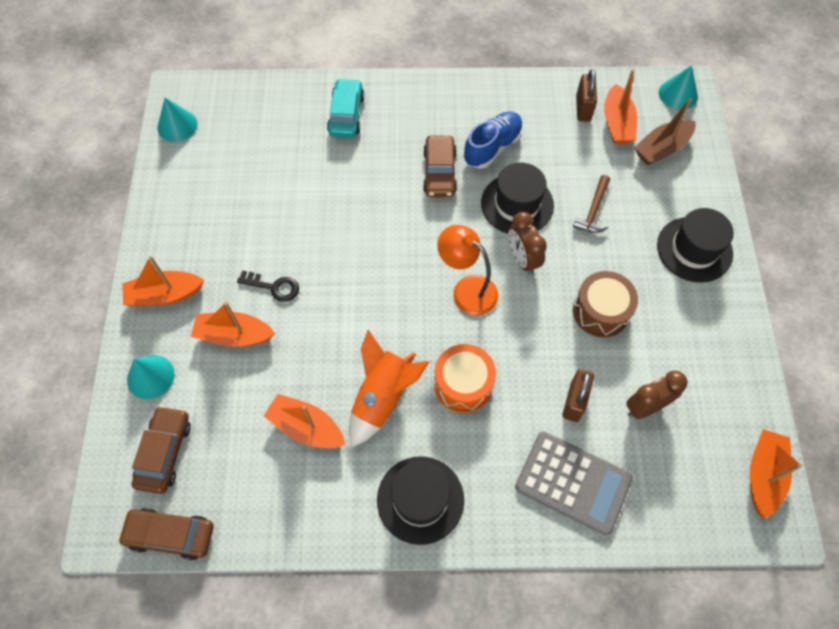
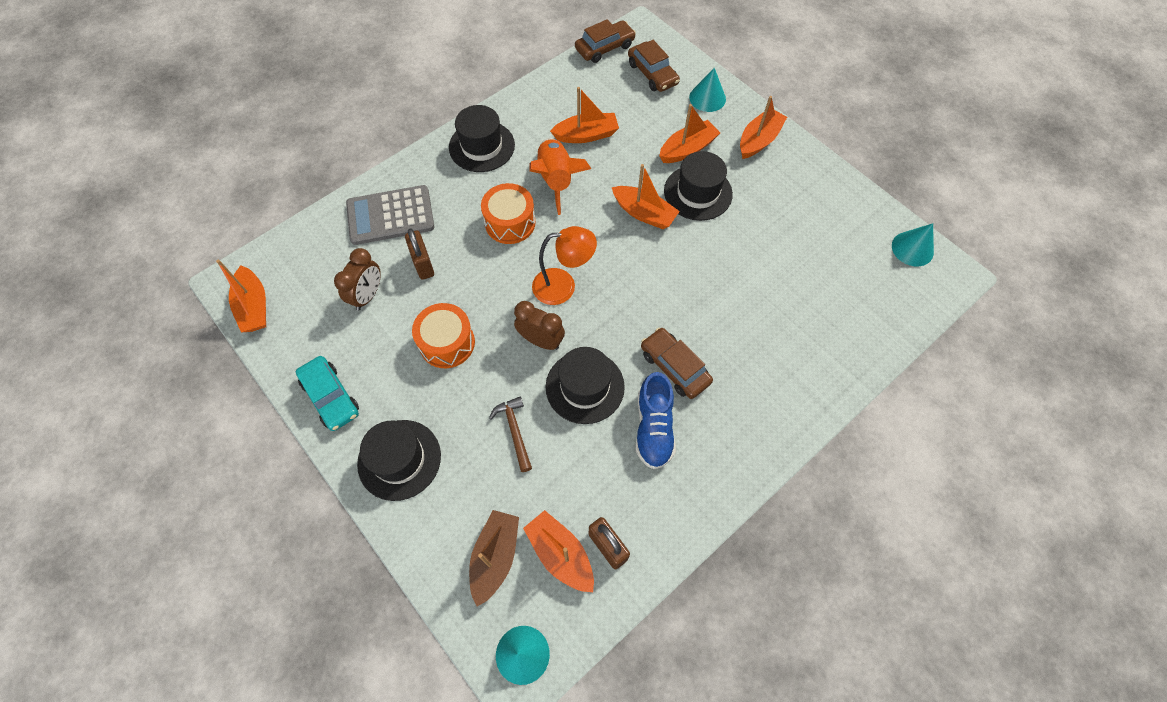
camera: 140 degrees right, 0 degrees up
(274, 287) = (698, 192): black key -> black hat
(339, 303) = (644, 213): none -> orange boat
(346, 114) = (805, 361): turquoise car -> turquoise car (331, 397)
(600, 311) = (447, 343): brown drum -> orange drum

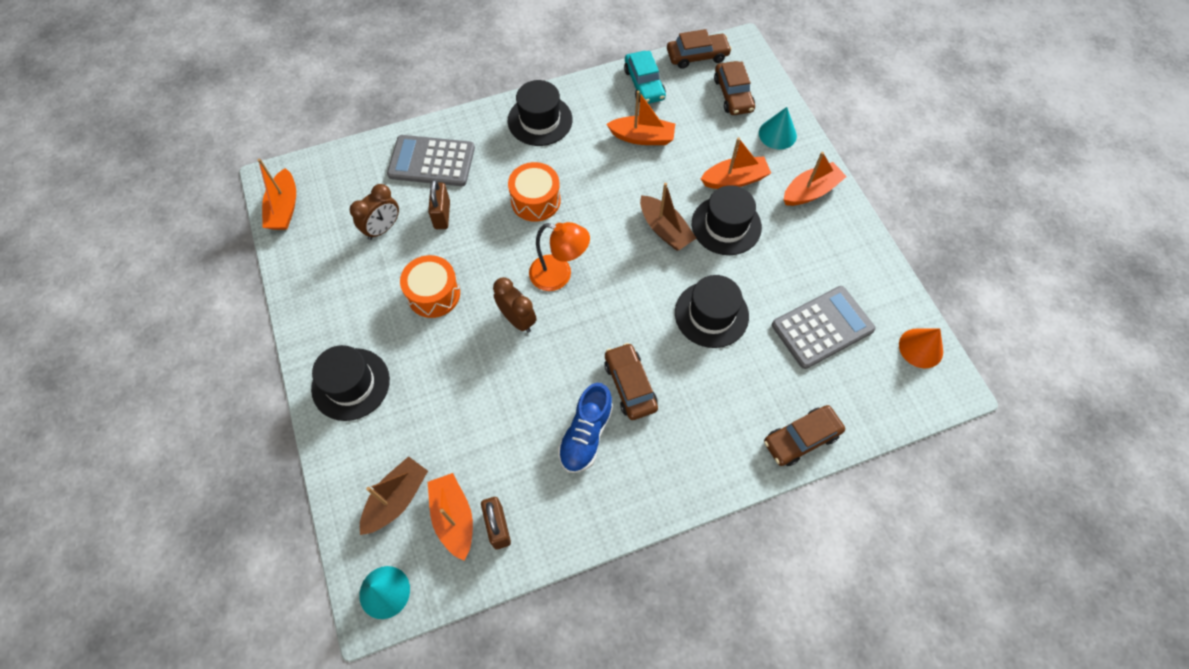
camera: 20 degrees right, 0 degrees up
(331, 397) = (316, 309): turquoise car -> turquoise car (644, 84)
(514, 431) = (459, 393): brown hammer -> none
(556, 180) = (595, 173): orange rocket -> none
(585, 387) = (539, 375): black hat -> black hat (711, 314)
(644, 213) = (665, 230): orange boat -> brown boat
(822, 257) = (822, 327): none -> grey calculator
(848, 363) = (801, 438): none -> brown car
(912, 248) = (921, 348): turquoise cone -> orange cone

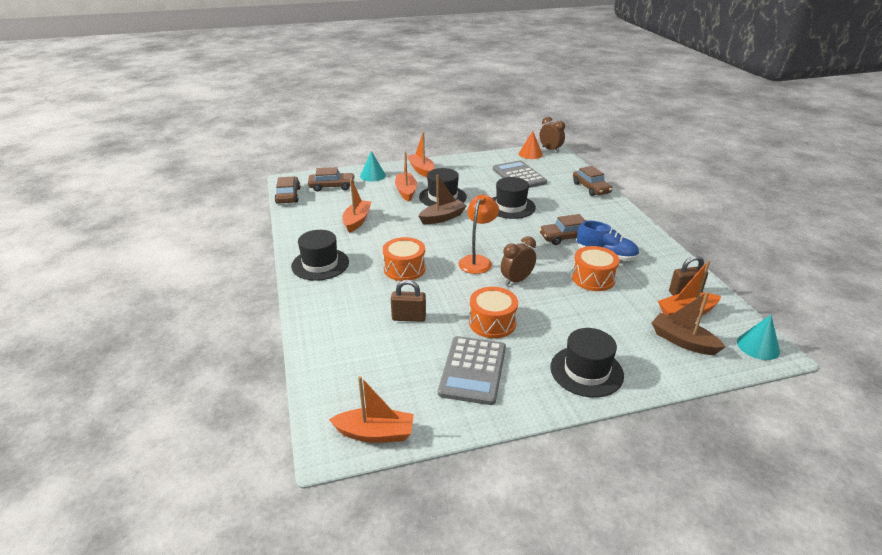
camera: 85 degrees left, 30 degrees down
(383, 228) = (417, 355): brown clock -> brown clock (550, 150)
(432, 161) = (344, 324): grey calculator -> grey calculator (472, 370)
(526, 411) = (593, 278): none -> orange drum
(644, 84) = (304, 217): turquoise car -> none

